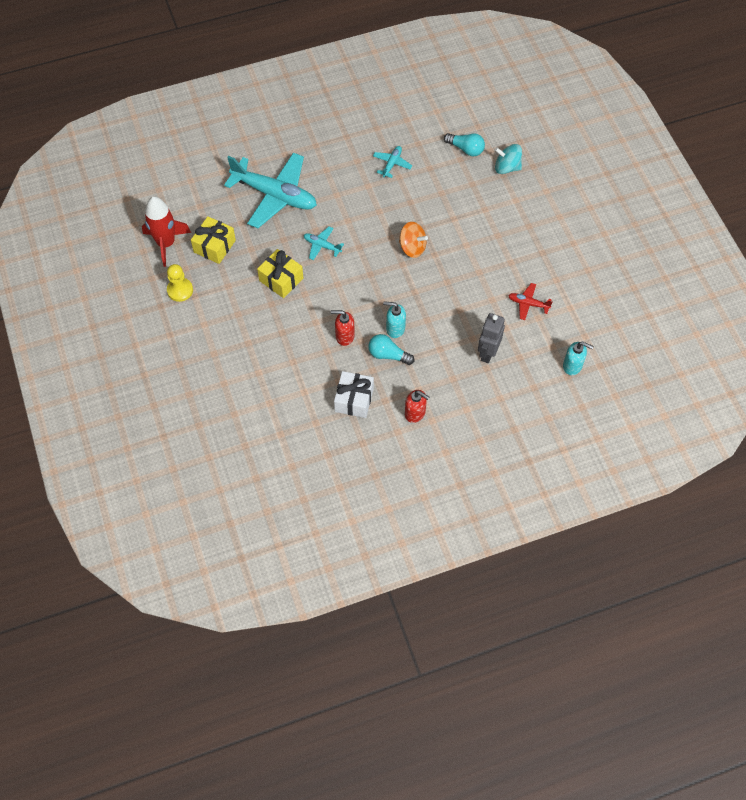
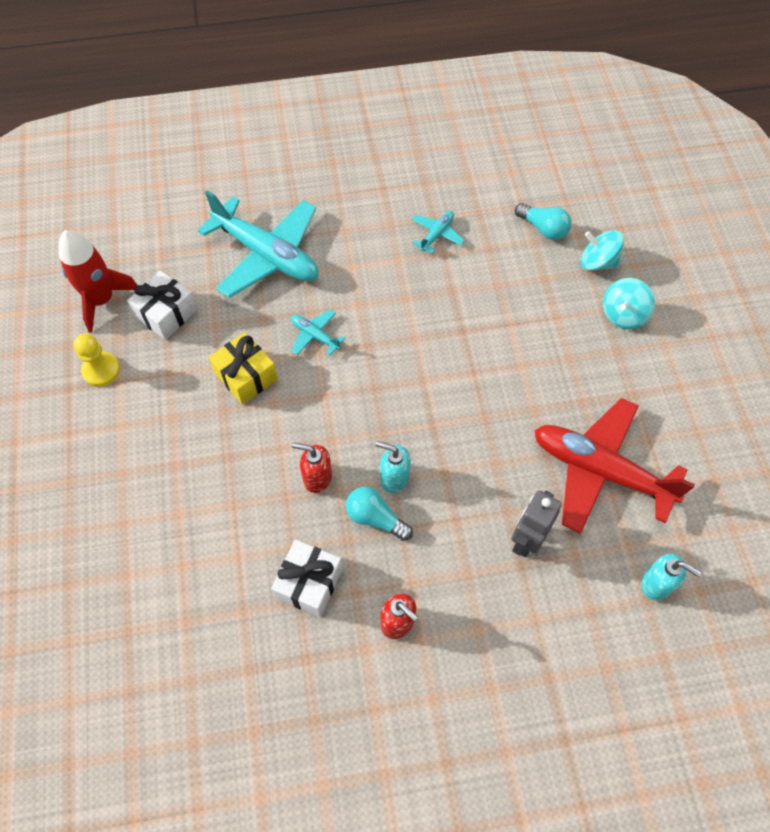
camera: 10 degrees right, 0 degrees up
(214, 246) = (166, 314): yellow gift -> white gift
(412, 247) = (443, 358): orange spinning top -> none
(528, 304) = (600, 470): red plane -> red plane, size x2.31
(529, 201) = (623, 314): none -> turquoise spinning top

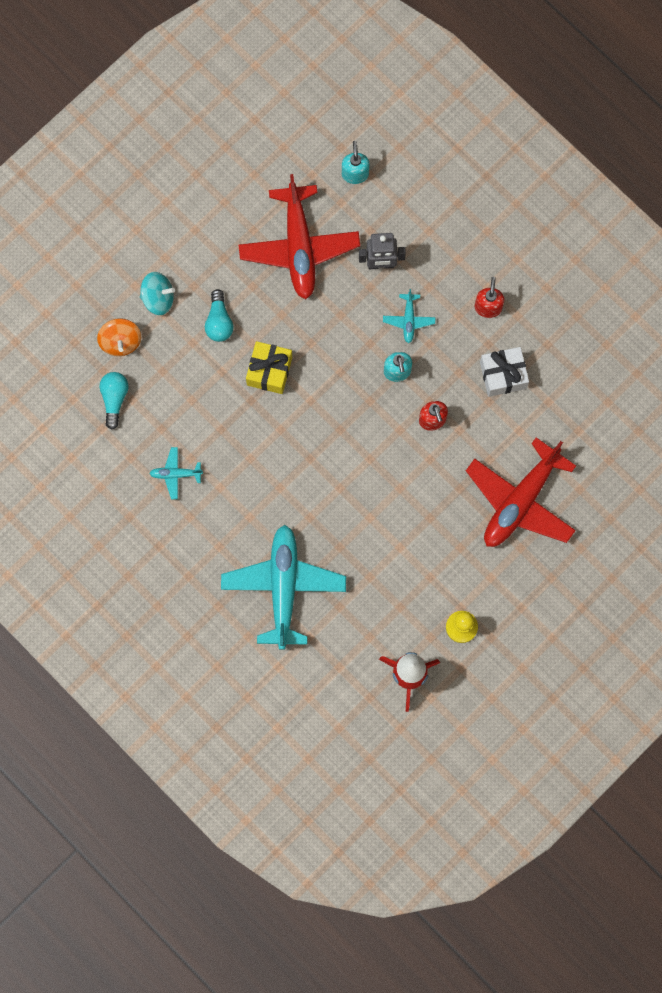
camera: 125 degrees left, 15 degrees up
(166, 314) = (386, 619): white gift -> none
(166, 505) = (520, 501): none -> red plane
(246, 376) = (394, 523): yellow gift -> yellow gift (269, 371)
(315, 335) = (328, 499): turquoise plane -> turquoise plane (408, 320)
(375, 518) = (433, 364): turquoise light bulb -> turquoise light bulb (219, 321)
(597, 262) = (120, 342): turquoise spinning top -> orange spinning top

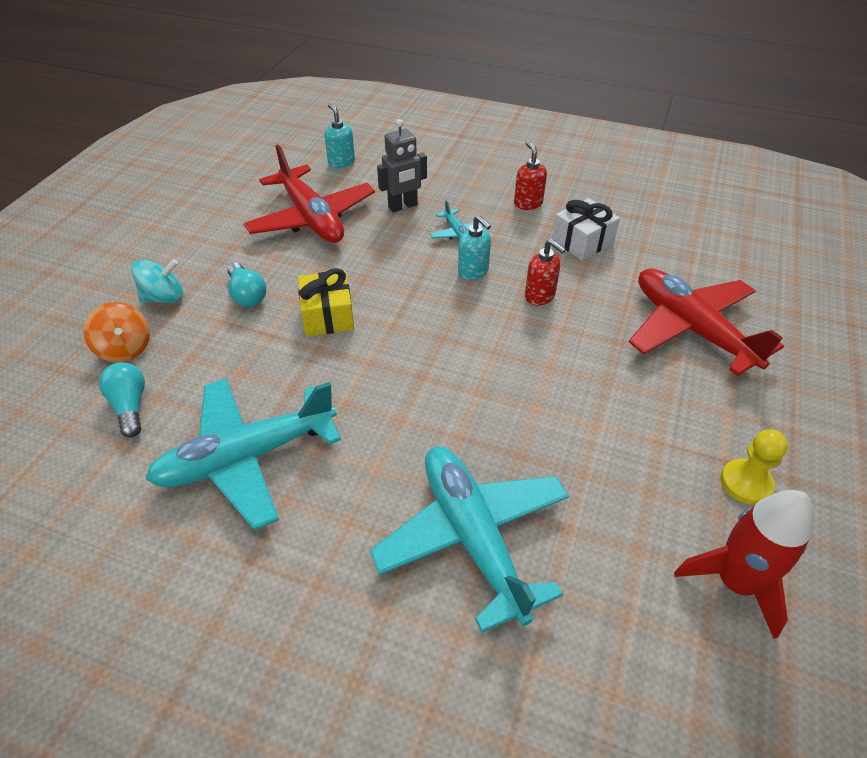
camera: 25 degrees left, 30 degrees down
(175, 474) = (246, 457): turquoise plane -> turquoise plane, size x2.31
(520, 501) = (691, 329): red plane -> red plane turned 135 degrees clockwise

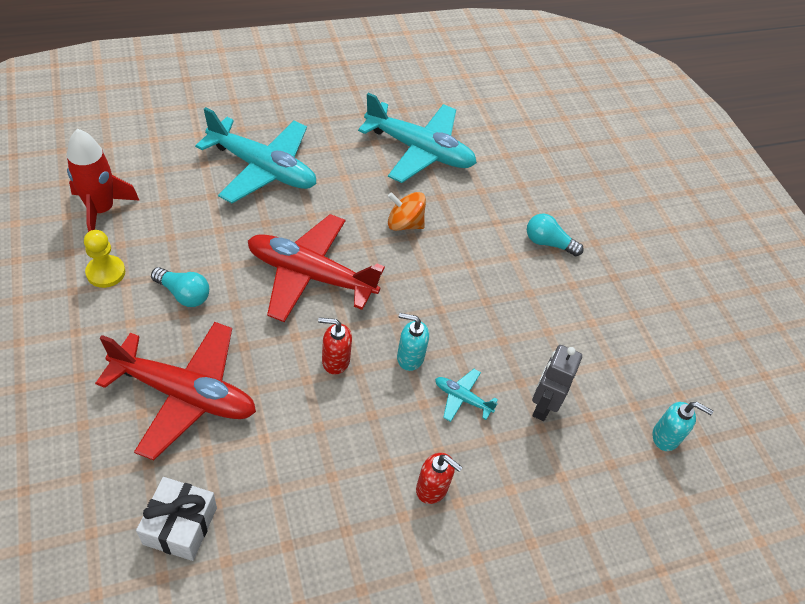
camera: 135 degrees right, 5 degrees up
(125, 348) = (565, 171): orange spinning top -> orange spinning top (404, 224)
(130, 406) = (513, 145): turquoise light bulb -> turquoise light bulb (184, 294)
(164, 298) = (594, 212): turquoise spinning top -> none
(246, 457) = (419, 150): turquoise plane -> turquoise plane turned 90 degrees clockwise
(311, 218) = (598, 342): red plane -> red plane (310, 275)
(328, 316) = (475, 255): yellow gift -> none
(582, 241) = (339, 458): white gift -> white gift (180, 526)

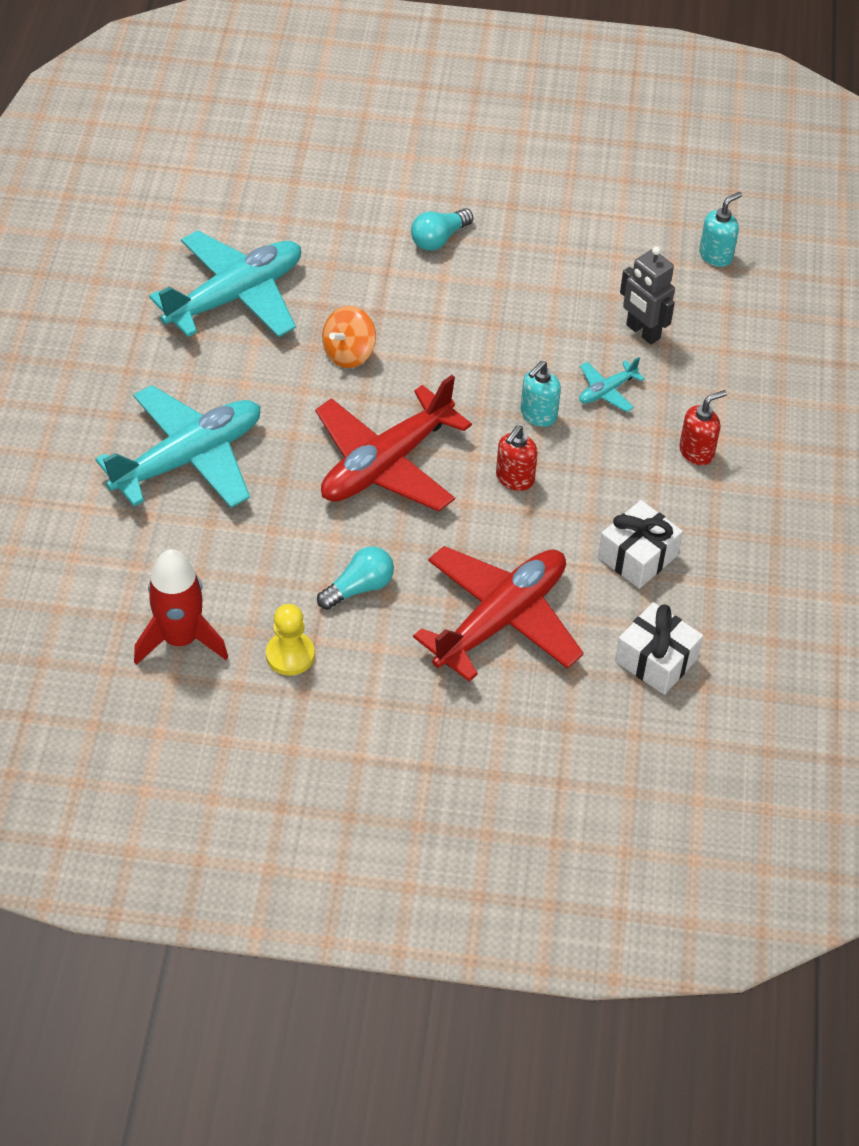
camera: 60 degrees left, 0 degrees up
(292, 476) = (637, 556): none -> white gift

